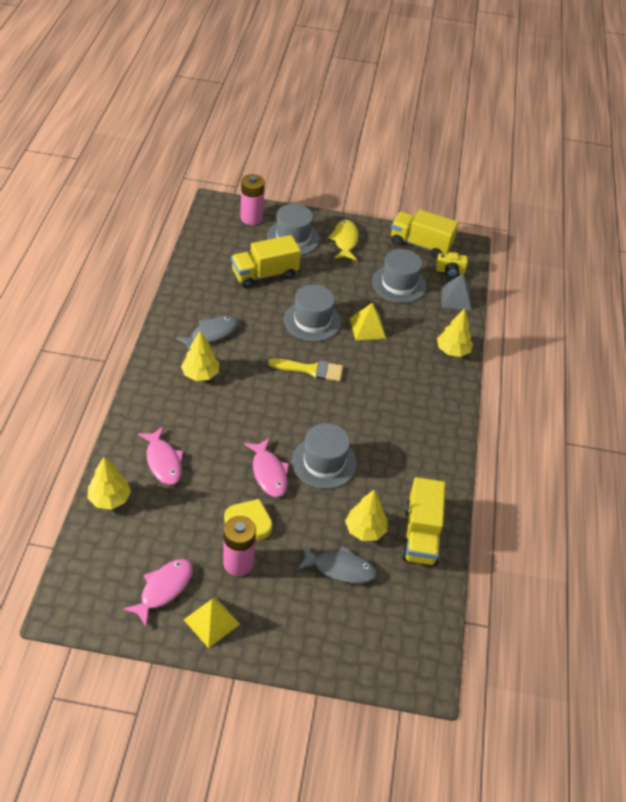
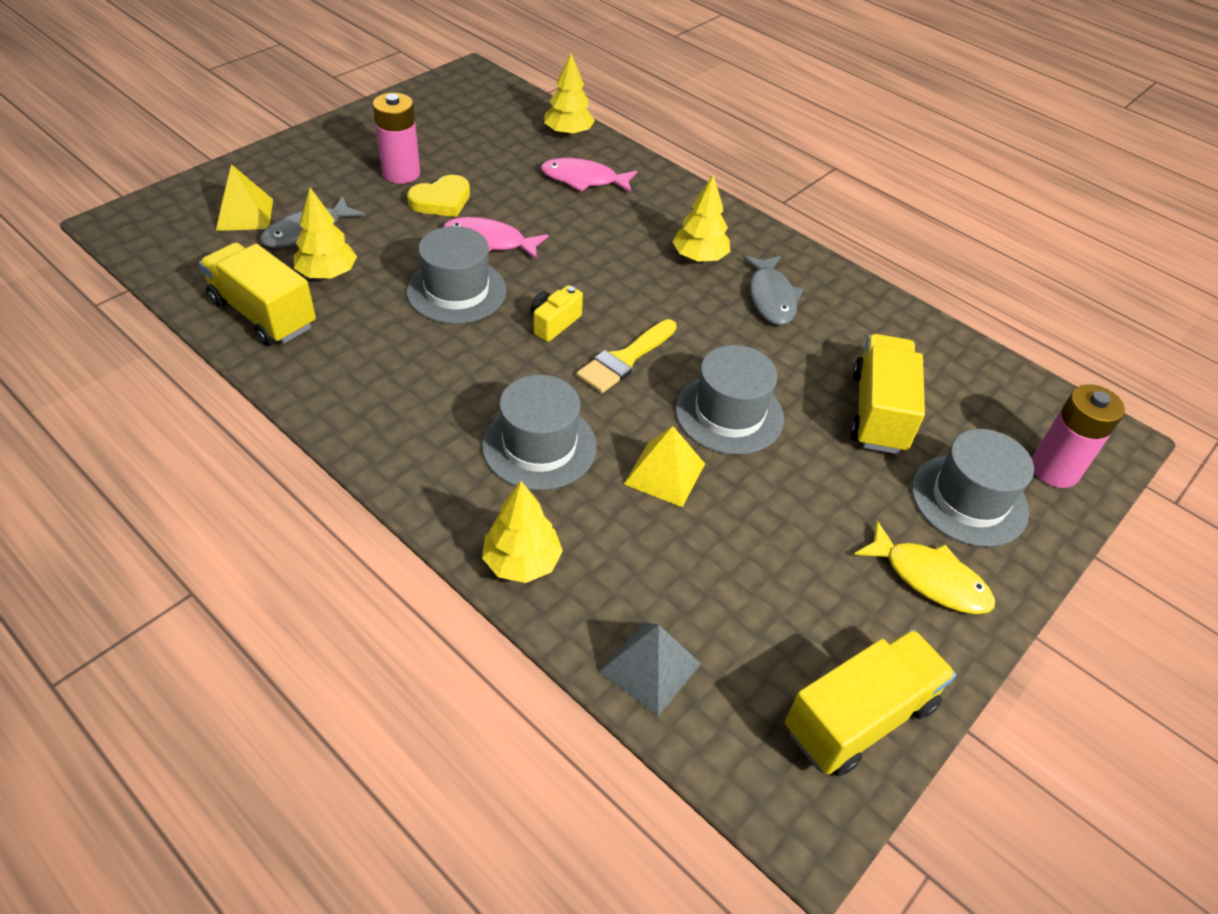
camera: 125 degrees right, 0 degrees up
(163, 589) = (428, 124): pink fish -> none
(212, 621) = (360, 134): yellow pyramid -> yellow pyramid (245, 214)
(399, 284) = (751, 591): grey hat -> grey hat (539, 446)
(450, 271) = (739, 716): yellow camera -> yellow camera (554, 323)

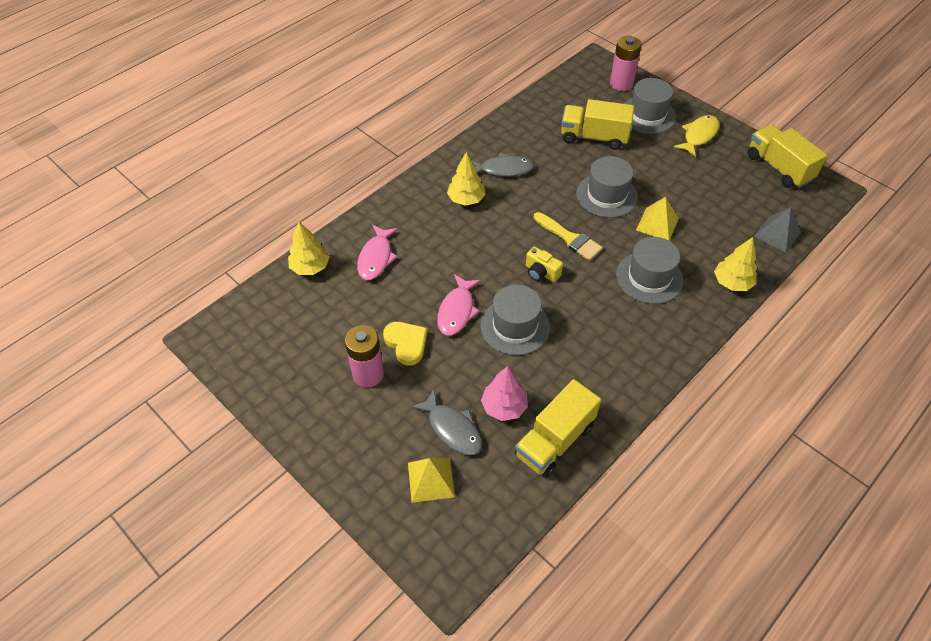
camera: 85 degrees left, 5 degrees up
(327, 274) = (504, 407): yellow tree -> pink tree

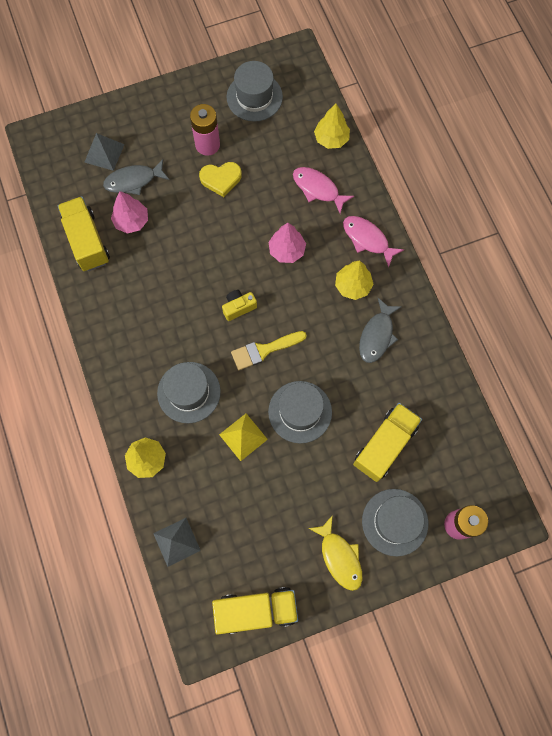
camera: 115 degrees right, 20 degrees up
(431, 479) = (104, 153): yellow pyramid -> grey pyramid
(457, 311) = (233, 226): pink fish -> pink fish (367, 239)
(458, 258) = (287, 250): none -> pink tree
(515, 326) = (196, 261): grey hat -> grey hat (254, 97)

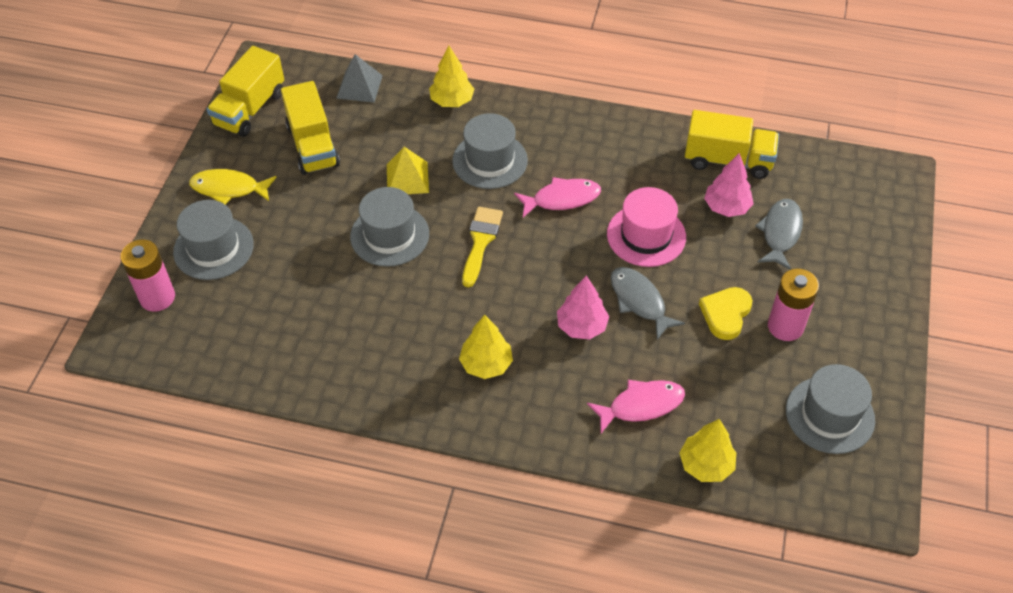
camera: 125 degrees right, 20 degrees down
(104, 153) = (838, 224): grey pyramid -> none
(189, 254) = (646, 235): none -> pink hat
(238, 307) = (547, 246): yellow camera -> none
(367, 239) = (532, 416): pink fish -> pink fish (562, 199)
(377, 335) = (408, 351): grey fish -> grey fish (639, 301)
(384, 445) = (290, 285): yellow truck -> yellow truck (313, 146)

